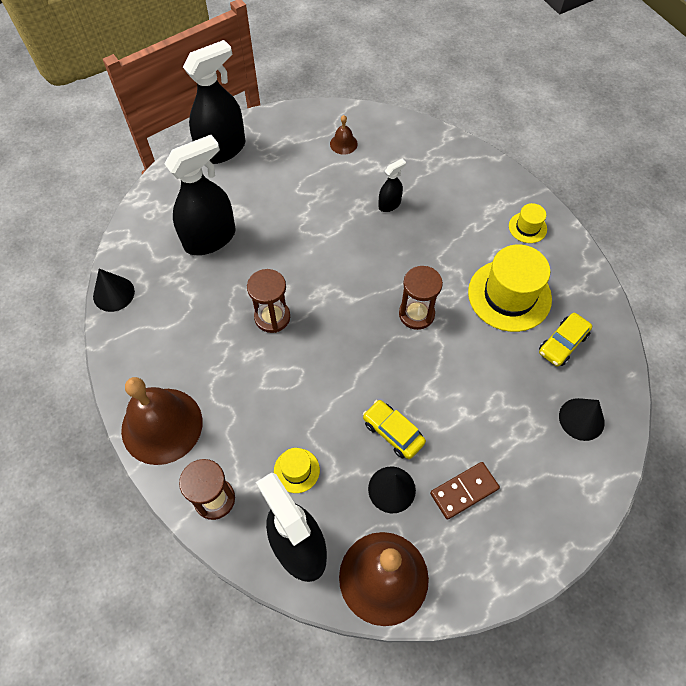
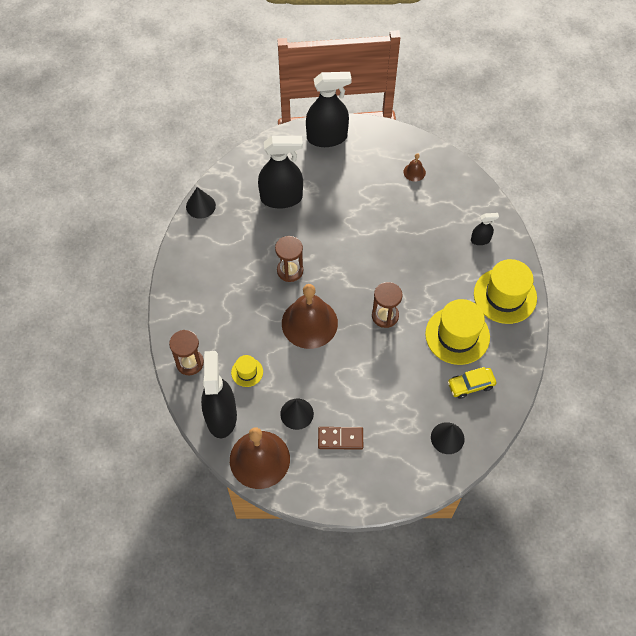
camera: 30 degrees right, 0 degrees up
(162, 425) = (184, 303): brown bell -> brown bell (309, 323)
(389, 204) = (417, 232): black spray bottle -> black spray bottle (480, 240)
(393, 432) = (319, 381): yellow car -> none
(527, 227) = (505, 296): yellow hat -> yellow hat, size x2.06

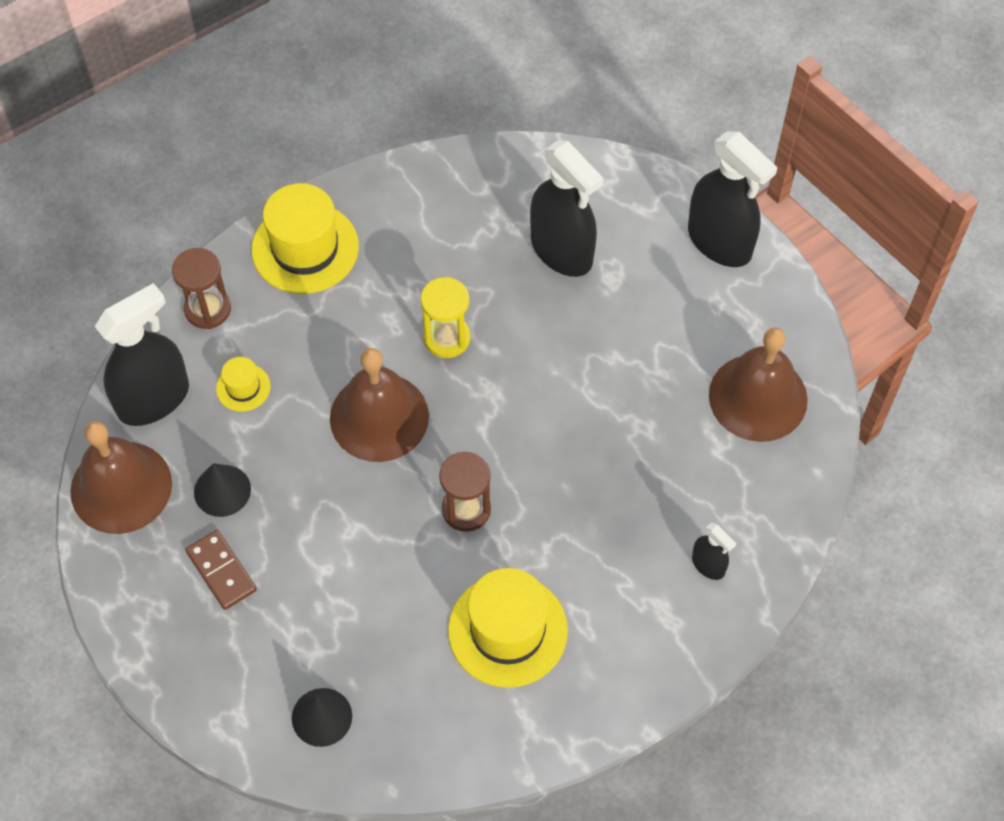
camera: 55 degrees right, 0 degrees up
(200, 206) = (466, 161): black cone -> none
(290, 270) = (447, 338): brown hourglass -> yellow hourglass
(414, 172) = (758, 397): brown bell -> brown bell, size x2.33
(470, 385) = (434, 699): yellow car -> none
(505, 296) = (632, 660): yellow hat -> yellow hat (305, 248)

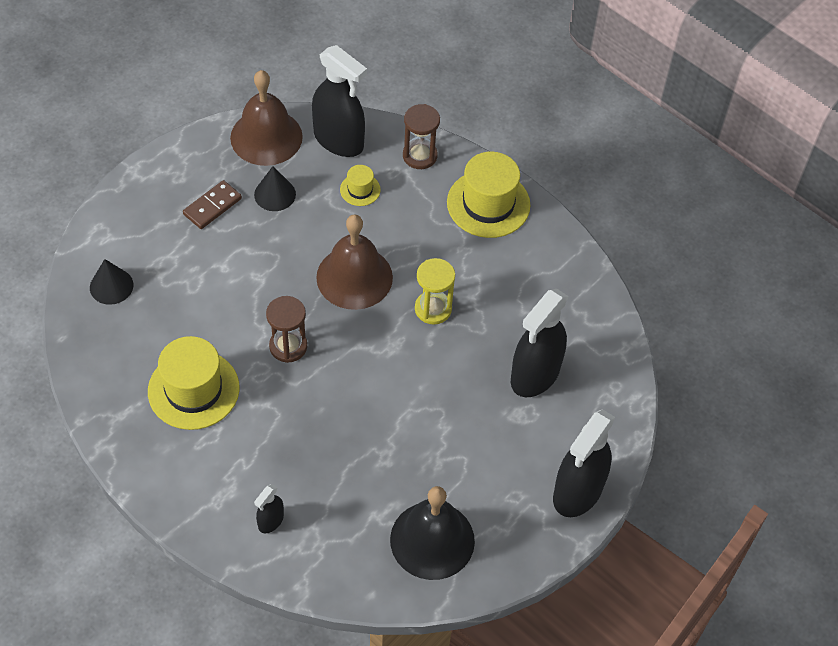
camera: 75 degrees right, 5 degrees down
(758, 397) = (432, 540): brown bell -> black bell

